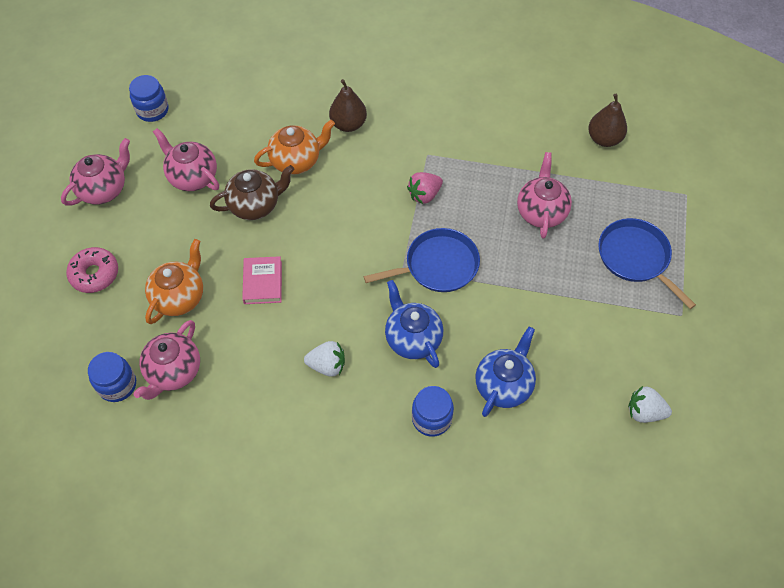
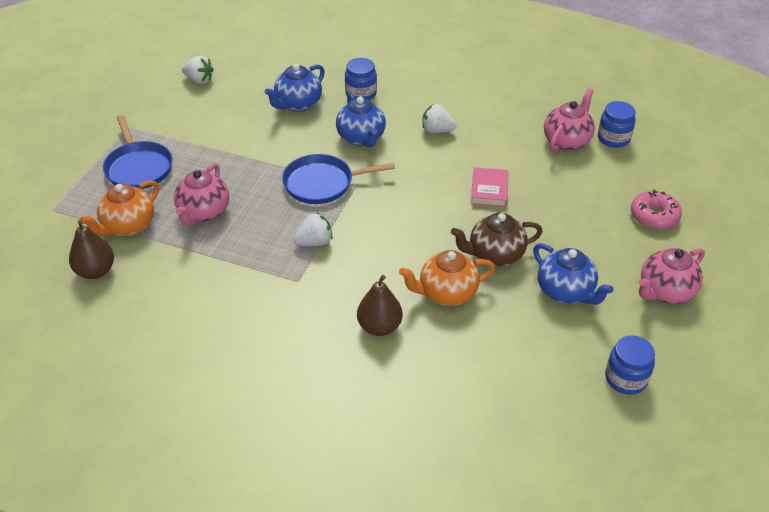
camera: 170 degrees left, 15 degrees down
(179, 297) = (567, 189): orange teapot -> orange teapot (128, 226)
(192, 177) = (566, 292): pink teapot -> blue teapot
(424, 195) = (314, 242): pink strawberry -> white strawberry

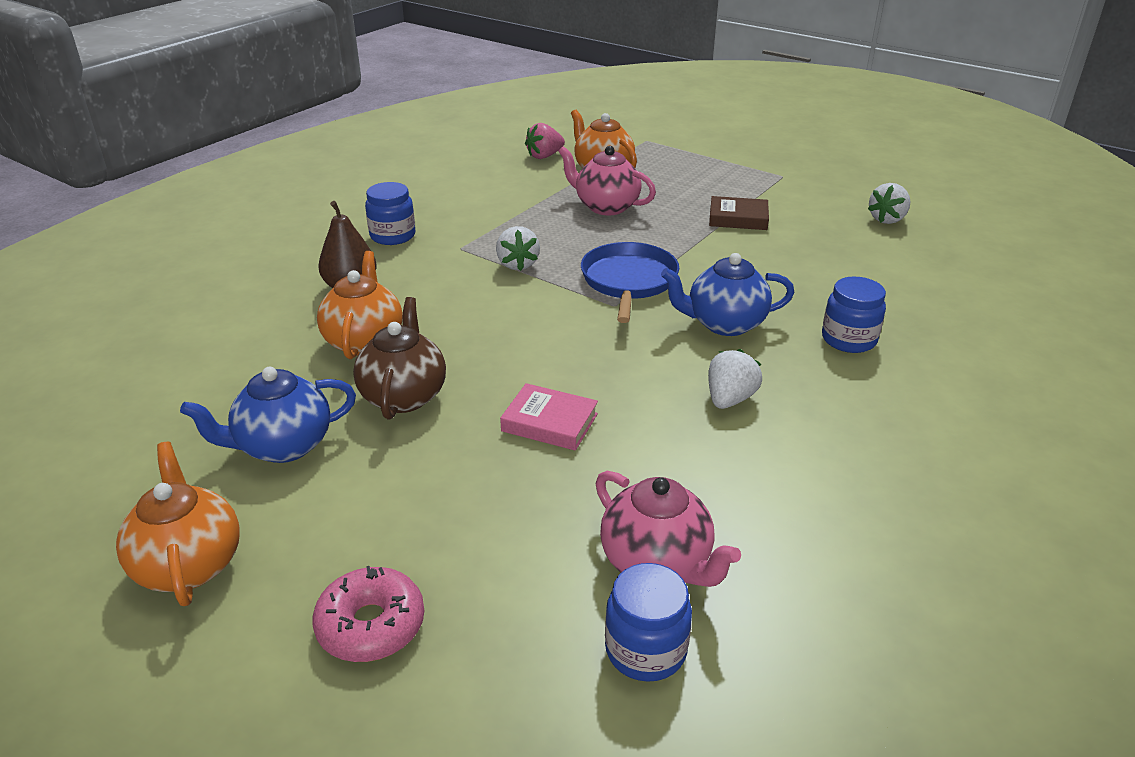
camera: 105 degrees right, 10 degrees down
(95, 271) = (544, 156): brown pear -> pink strawberry
(138, 167) = (701, 178): blue pan -> none
(211, 143) = (738, 218): none -> brown book
(298, 104) = (821, 283): blue teapot -> none
(626, 378) = (90, 458): blue jar -> blue jar (392, 236)
(665, 292) = (189, 564): pink teapot -> orange teapot

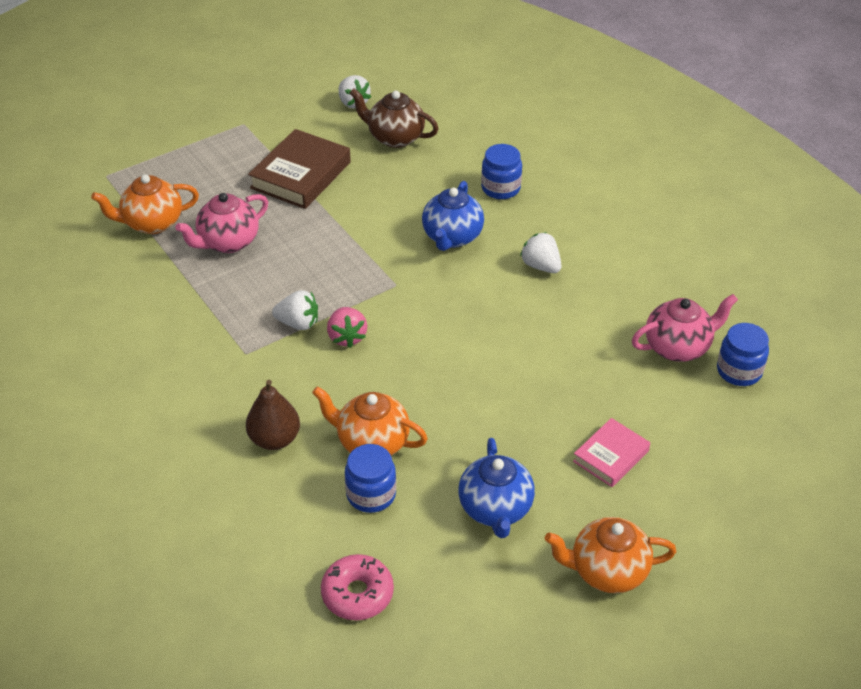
camera: 70 degrees left, 10 degrees up
(371, 625) = (689, 483): pink donut -> pink donut (357, 594)
(392, 236) = (190, 395): blue jar -> blue jar (371, 494)
(404, 396) = (461, 430): brown teapot -> brown teapot (395, 137)
(544, 156) = (87, 252): pink strawberry -> pink strawberry (347, 337)
(549, 422) = (529, 359): pink book -> pink book (611, 456)
(628, 281) = (365, 267): blue pan -> none
(738, 218) = (301, 175): brown book -> brown book, size x1.68

